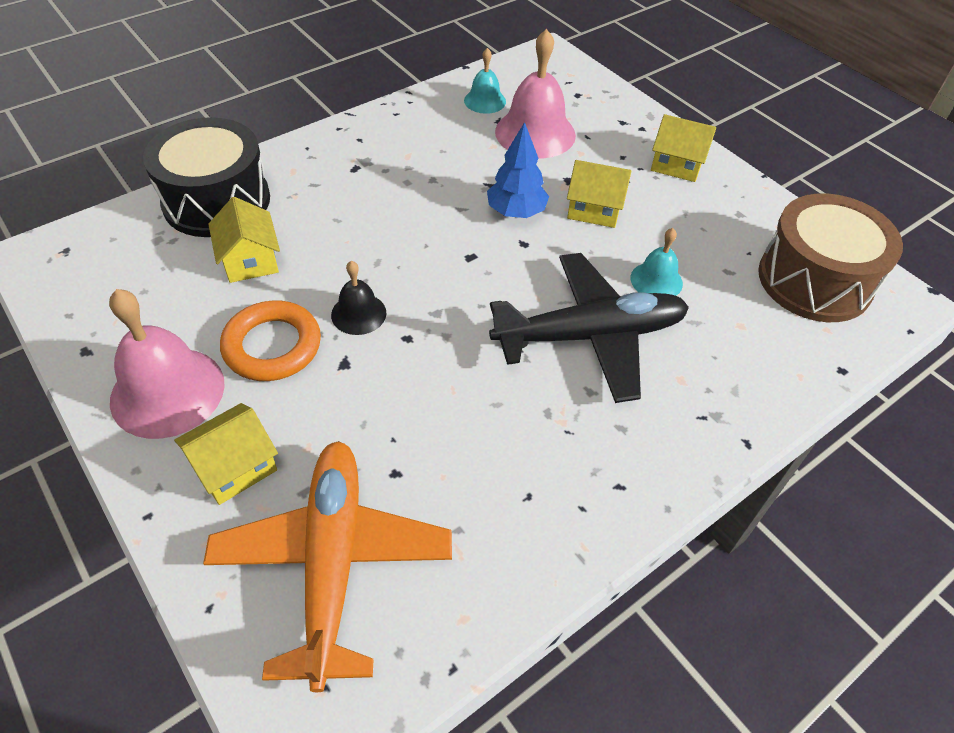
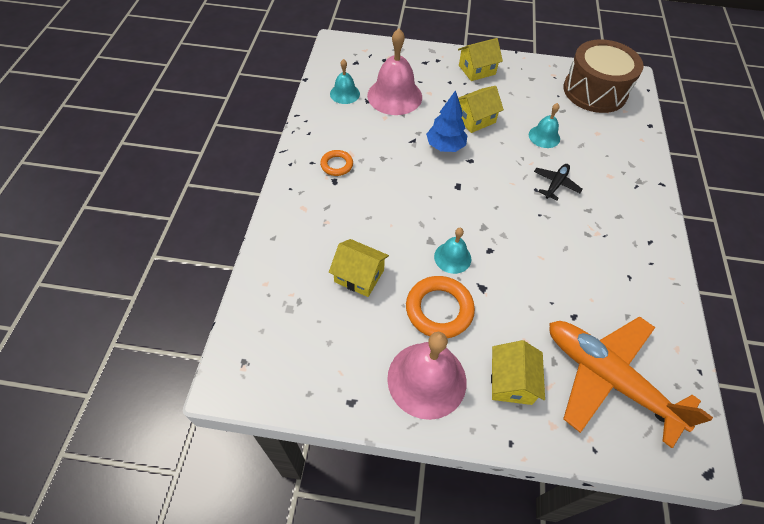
camera: 45 degrees left, 5 degrees up
(216, 201) = (288, 259): black drum -> none
(358, 313) = (452, 257): black bell -> turquoise bell
(378, 156) = (337, 165): none -> orange ring
(590, 336) = (556, 184): black plane -> black plane, size x0.43

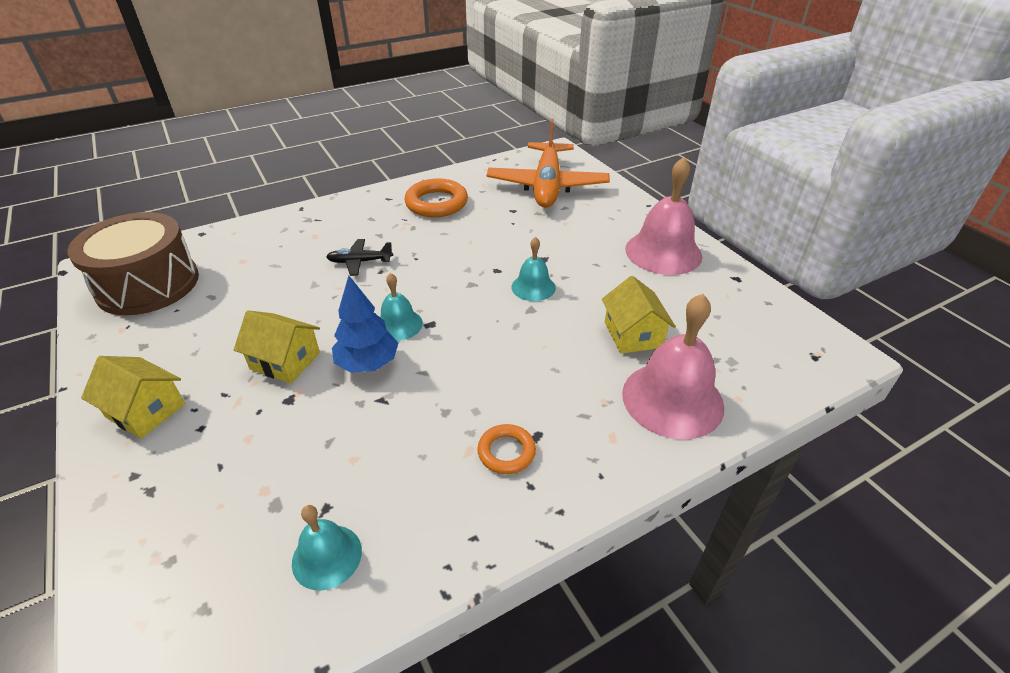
camera: 125 degrees left, 15 degrees down
(394, 96) = (286, 477): pink bell -> pink bell (672, 399)
(439, 309) = (597, 271): orange ring -> orange ring (436, 203)
(511, 381) = (606, 218): yellow house -> none
(544, 136) = (279, 293): turquoise bell -> turquoise bell (398, 324)

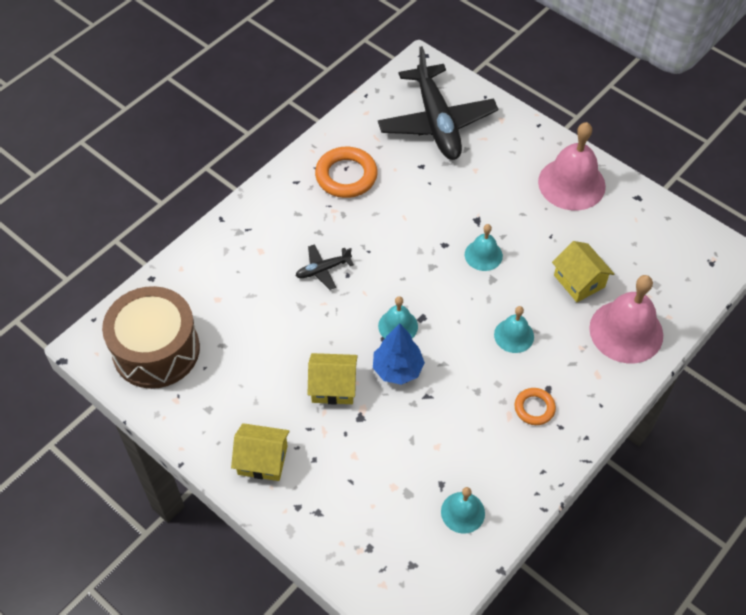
camera: 20 degrees left, 15 degrees up
(525, 366) = (514, 335): none -> turquoise bell
(547, 186) = (437, 123): orange plane -> black plane

